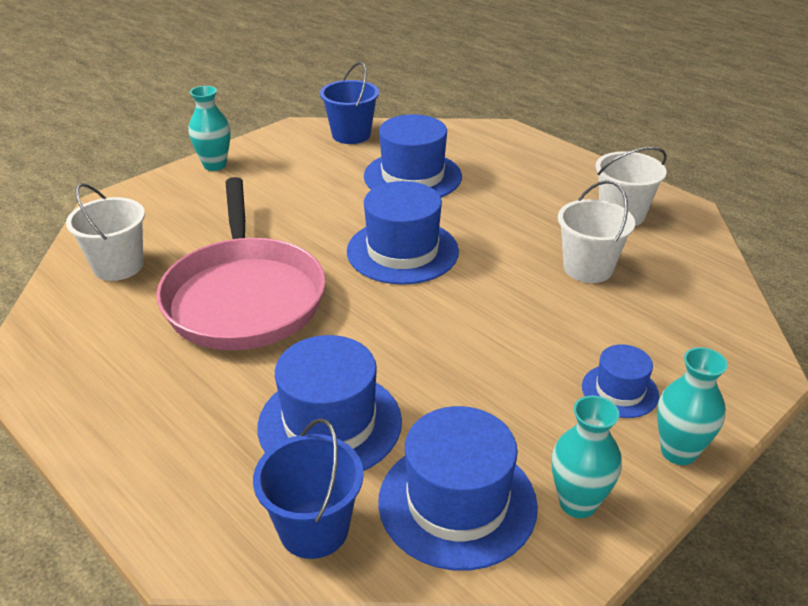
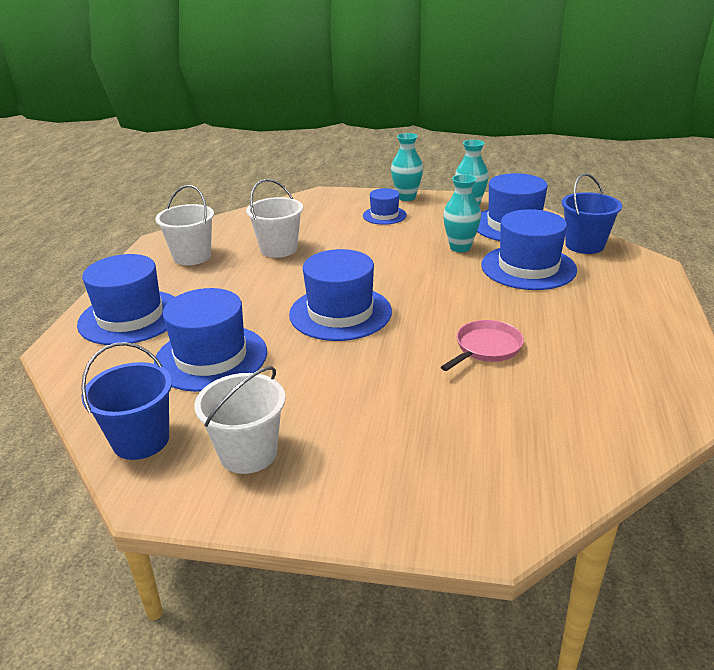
camera: 125 degrees left, 5 degrees down
(118, 266) = (555, 437): white bucket -> white bucket (248, 453)
(214, 165) = (315, 507): turquoise vase -> turquoise vase (460, 247)
(244, 297) = (486, 348): pink pan -> pink pan, size x0.44
(521, 161) = (130, 317): none -> blue hat

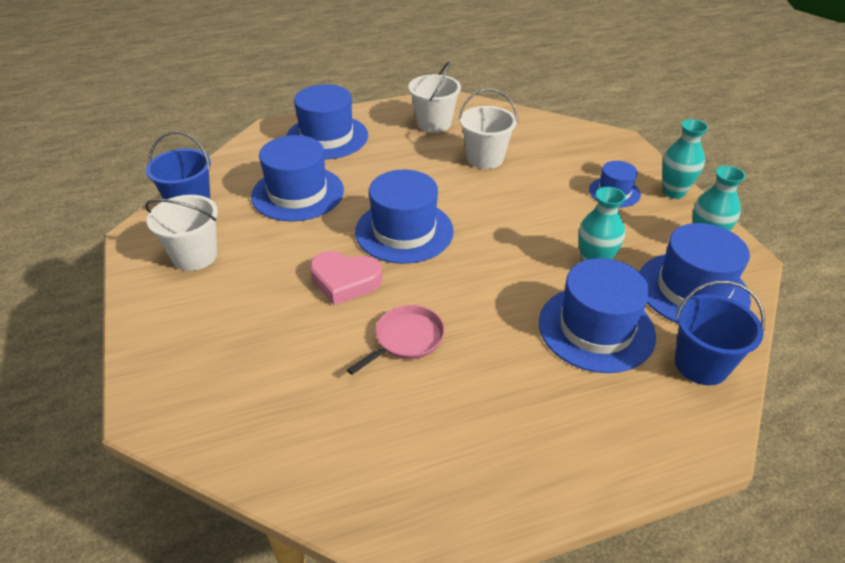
camera: 60 degrees right, 10 degrees up
(383, 361) = (345, 281): none -> pink heart
(486, 348) = (406, 339): pink pan -> pink pan turned 60 degrees counterclockwise

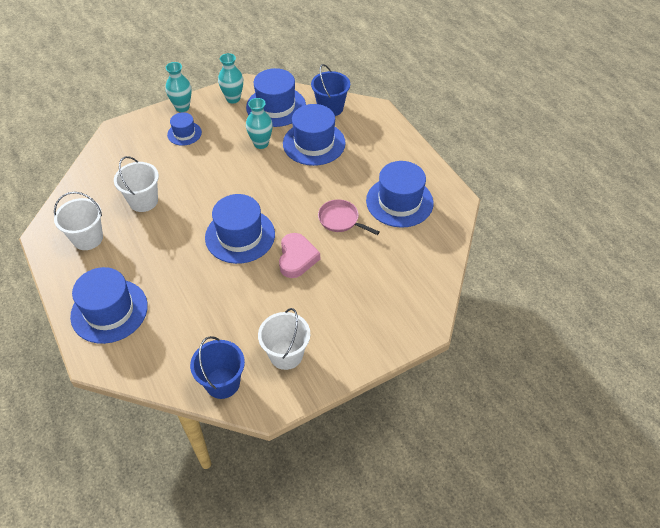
camera: 100 degrees left, 10 degrees up
(298, 193) = (199, 310): blue hat -> blue hat (399, 202)

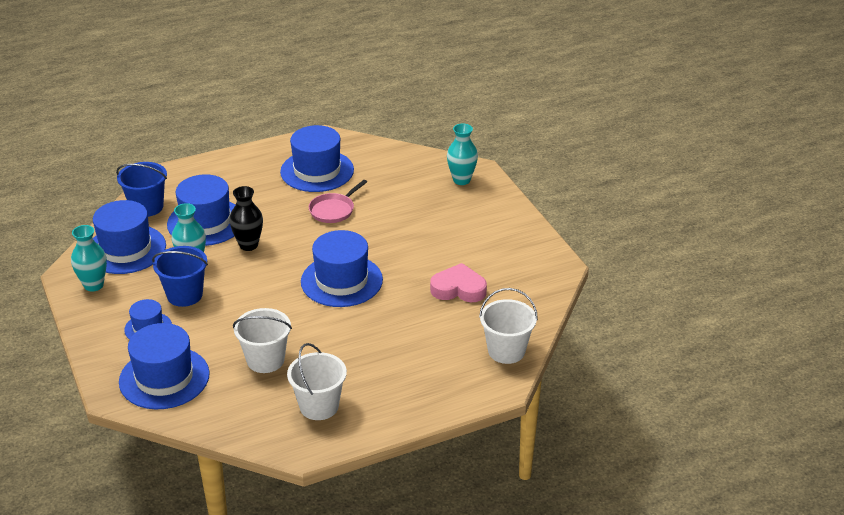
camera: 85 degrees left, 15 degrees down
(109, 311) = (435, 379): blue hat -> blue hat (164, 378)
(182, 107) = (92, 331): turquoise vase -> turquoise vase (461, 180)
(222, 383) = (533, 293): blue bucket -> blue bucket (185, 295)
(285, 172) = (248, 245): none -> black vase
(286, 354) = (503, 252): white bucket -> white bucket (506, 351)
(297, 258) = (382, 241): pink heart -> pink heart (458, 289)

